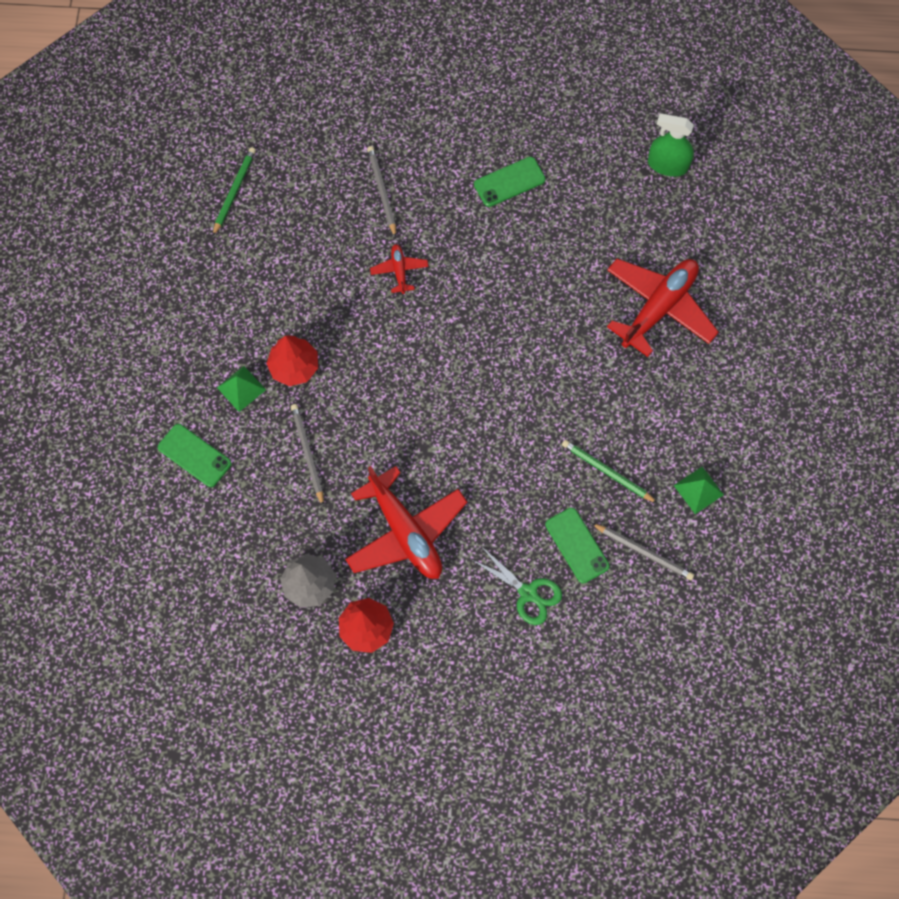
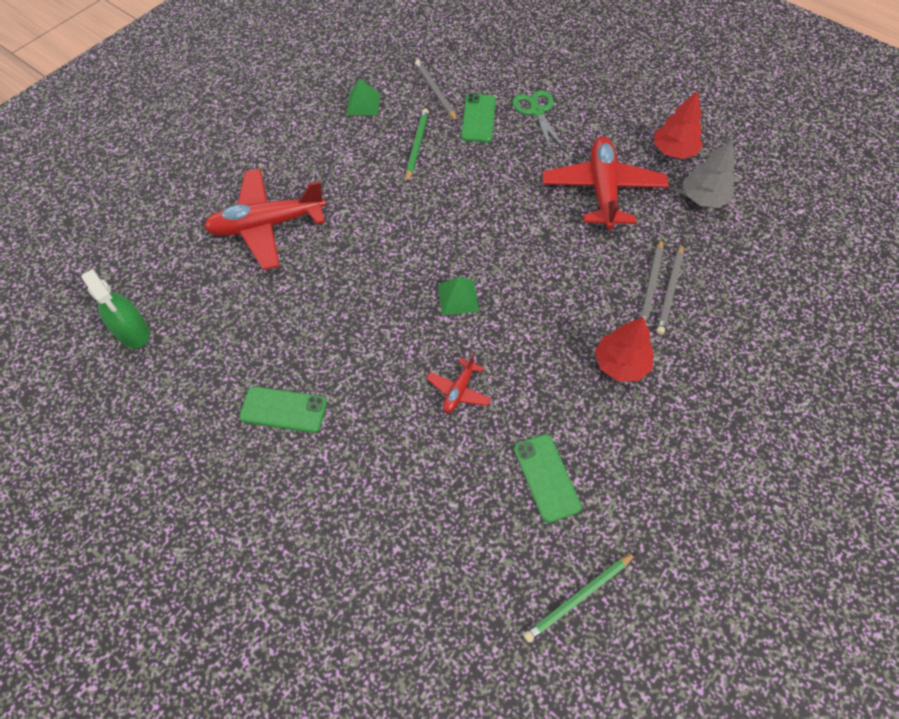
camera: 145 degrees left, 10 degrees down
(194, 455) = (760, 342): green phone -> green phone (546, 477)
(241, 388) = (684, 374): green pyramid -> green pyramid (458, 298)
(382, 191) = (415, 485): grey pencil -> grey pencil (670, 291)
(607, 472) = (416, 146): green pencil -> green pencil turned 150 degrees counterclockwise

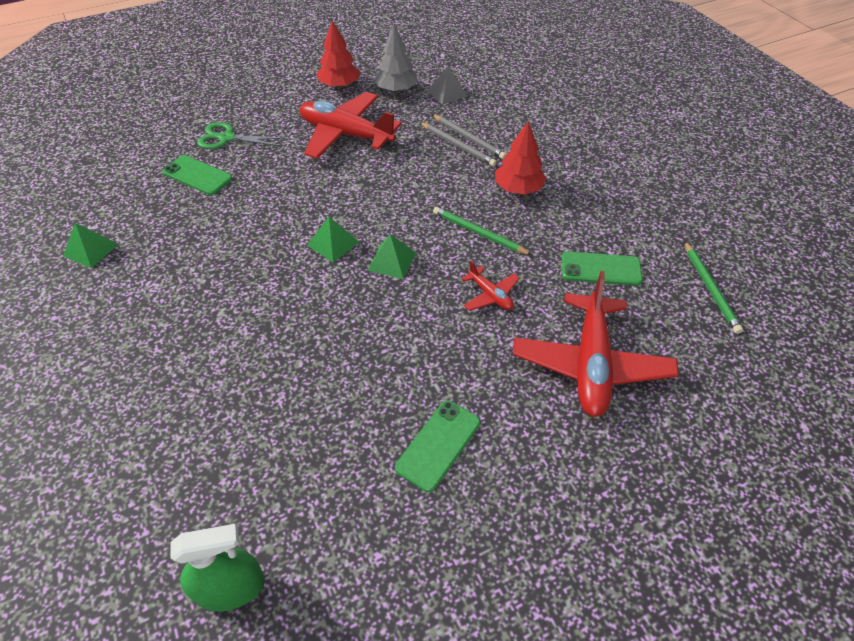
camera: 65 degrees left, 10 degrees down
(267, 225) = (182, 388): red plane -> red plane (590, 364)
(416, 146) = (189, 228): green pencil -> green pencil (478, 233)
(435, 92) = (134, 192): grey pencil -> none
(455, 246) = (333, 243): none -> green pyramid
(733, 242) = (447, 93): none -> grey pyramid

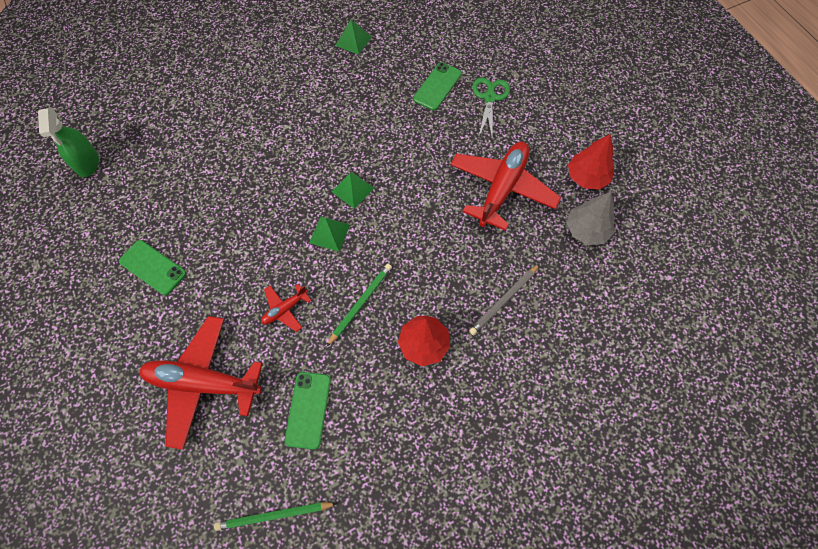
camera: 90 degrees right, 15 degrees up
(447, 93) = (587, 281): grey pyramid -> none
(458, 146) = (490, 289): grey pencil -> none

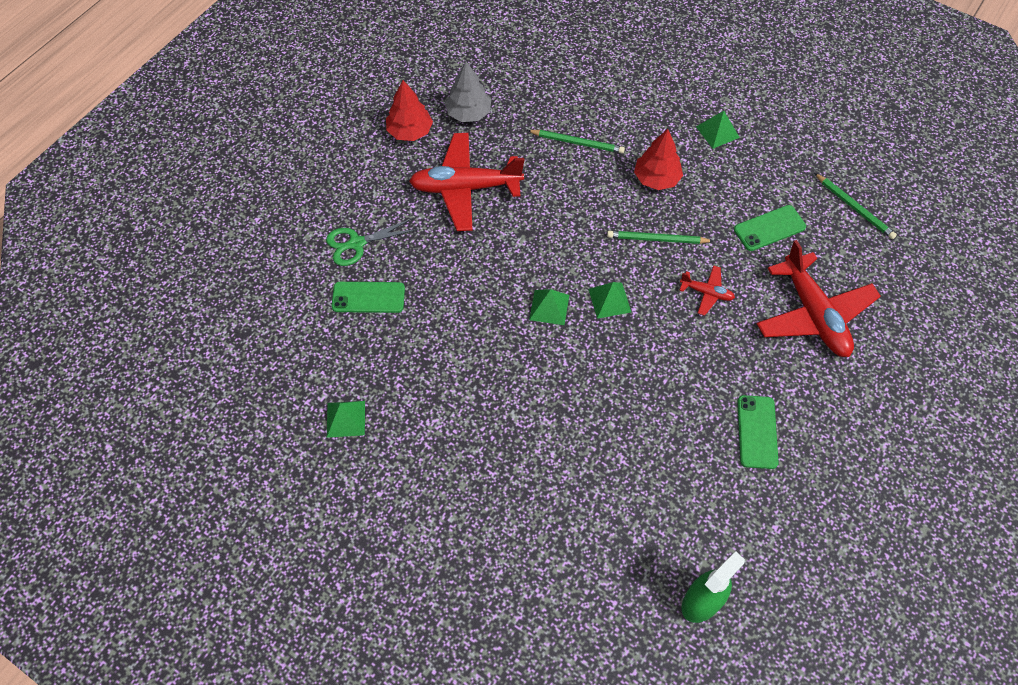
camera: 120 degrees left, 5 degrees down
(446, 441) = (717, 132): none -> green pyramid
(504, 300) = (577, 143): grey pencil -> green pencil

